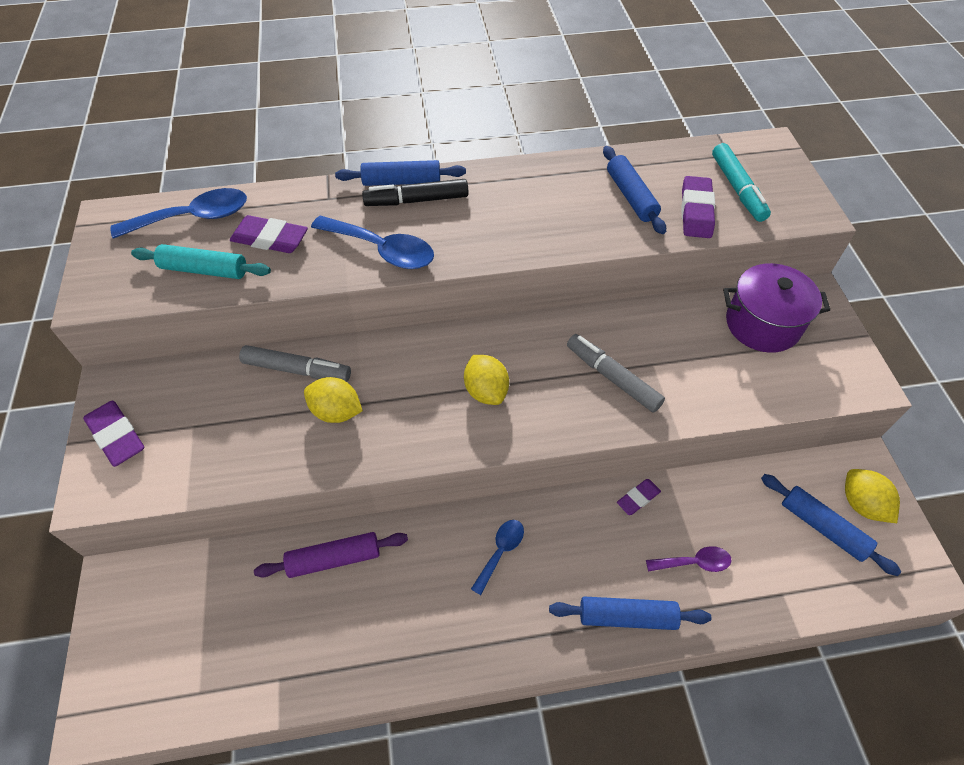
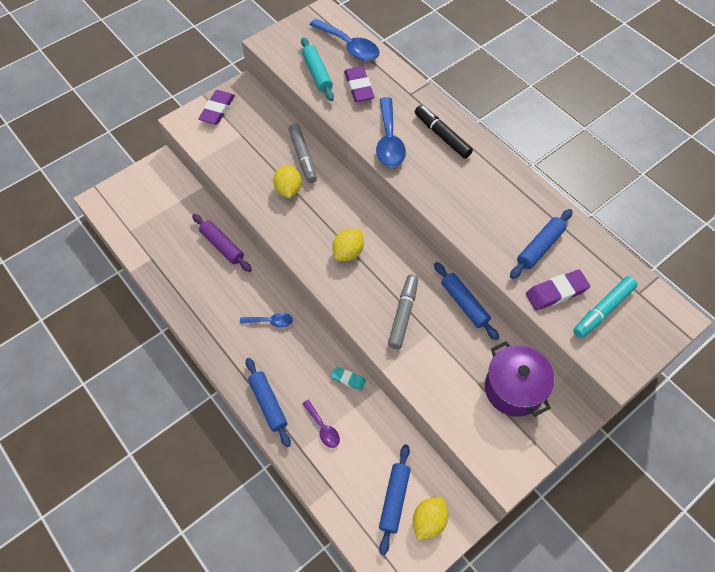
camera: 60 degrees right, 5 degrees up
(401, 182) = (452, 120): blue rolling pin -> blue rolling pin (464, 304)
(638, 498) = (348, 379): purple eraser -> turquoise eraser

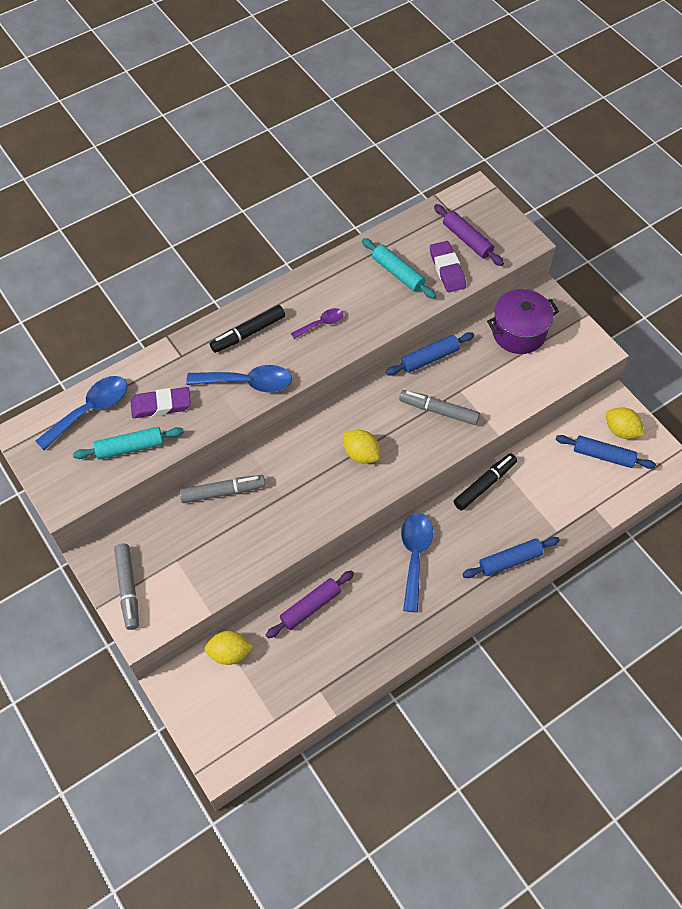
camera: 85 degrees left, 0 degrees up
(217, 110) = (128, 589): purple eraser -> grey marker
(270, 321) = (415, 556): blue spoon -> blue spoon, size x1.77
(288, 189) = (269, 509): yellow lemon -> yellow lemon (229, 653)
(323, 428) = (536, 511): purple spoon -> purple spoon (321, 324)
(348, 379) = (484, 484): turquoise eraser -> black marker
(539, 247) = (397, 273): blue rolling pin -> turquoise rolling pin
(602, 310) = (467, 240): turquoise marker -> purple rolling pin

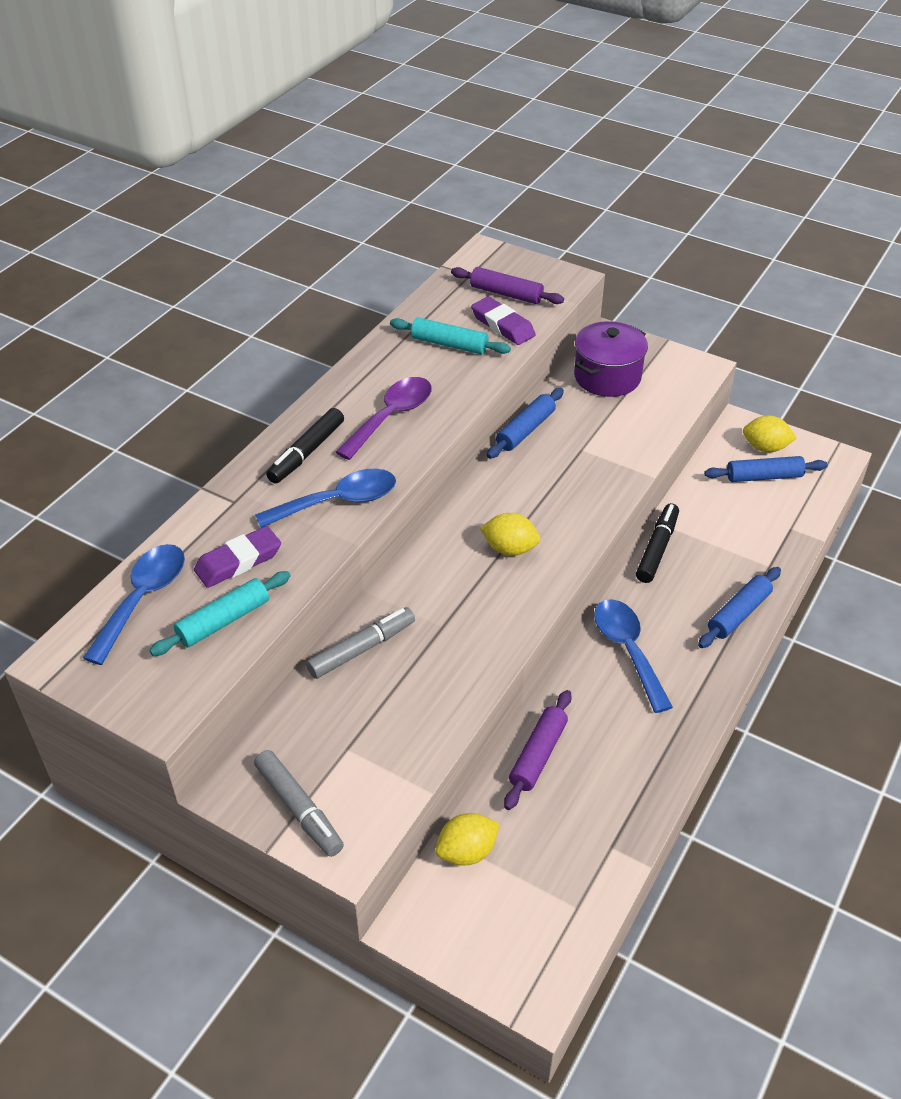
camera: 25 degrees left, 15 degrees down
(321, 324) = (391, 416): purple spoon -> purple spoon, size x1.77
(438, 411) = (571, 476): grey marker -> none

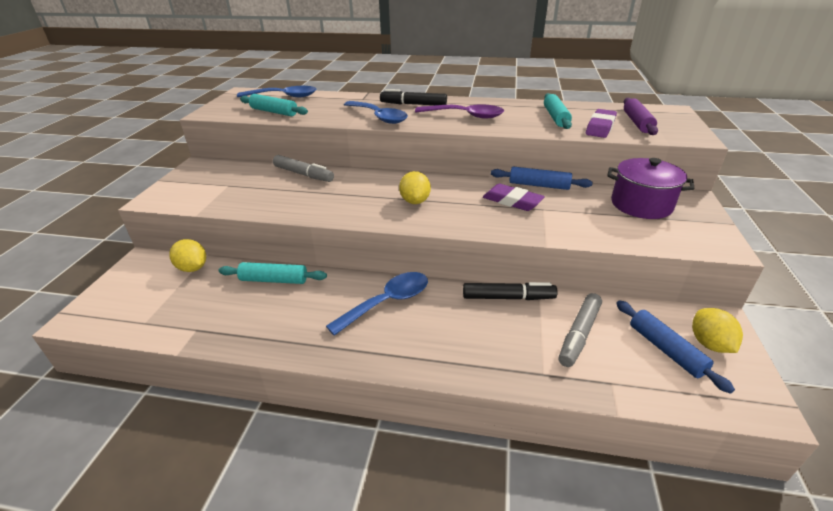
camera: 70 degrees right, 10 degrees down
(238, 561) = (318, 107): purple eraser -> purple eraser (512, 201)
(299, 809) = (184, 182): grey marker -> grey marker (579, 334)
(538, 755) = (274, 280): purple rolling pin -> turquoise rolling pin
(738, 614) = (465, 361): blue rolling pin -> none

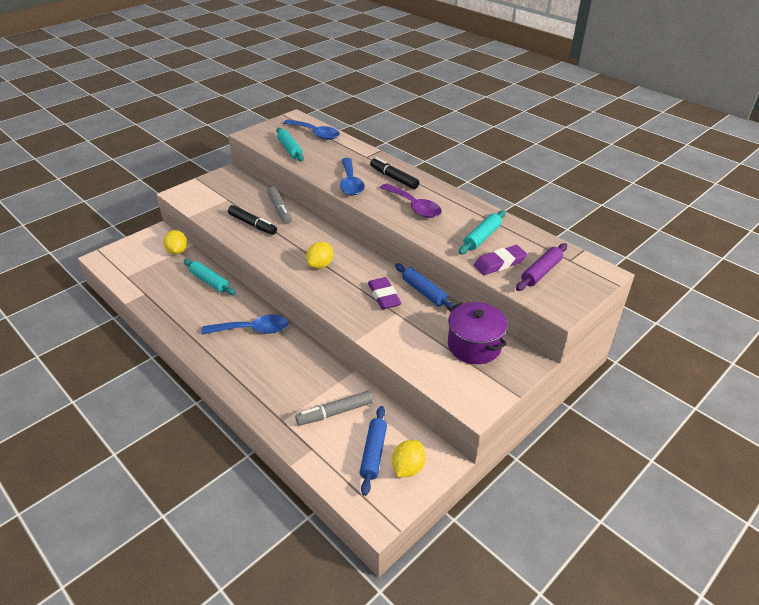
camera: 35 degrees right, 5 degrees up
(508, 297) = (325, 366): black marker -> black marker (252, 224)

